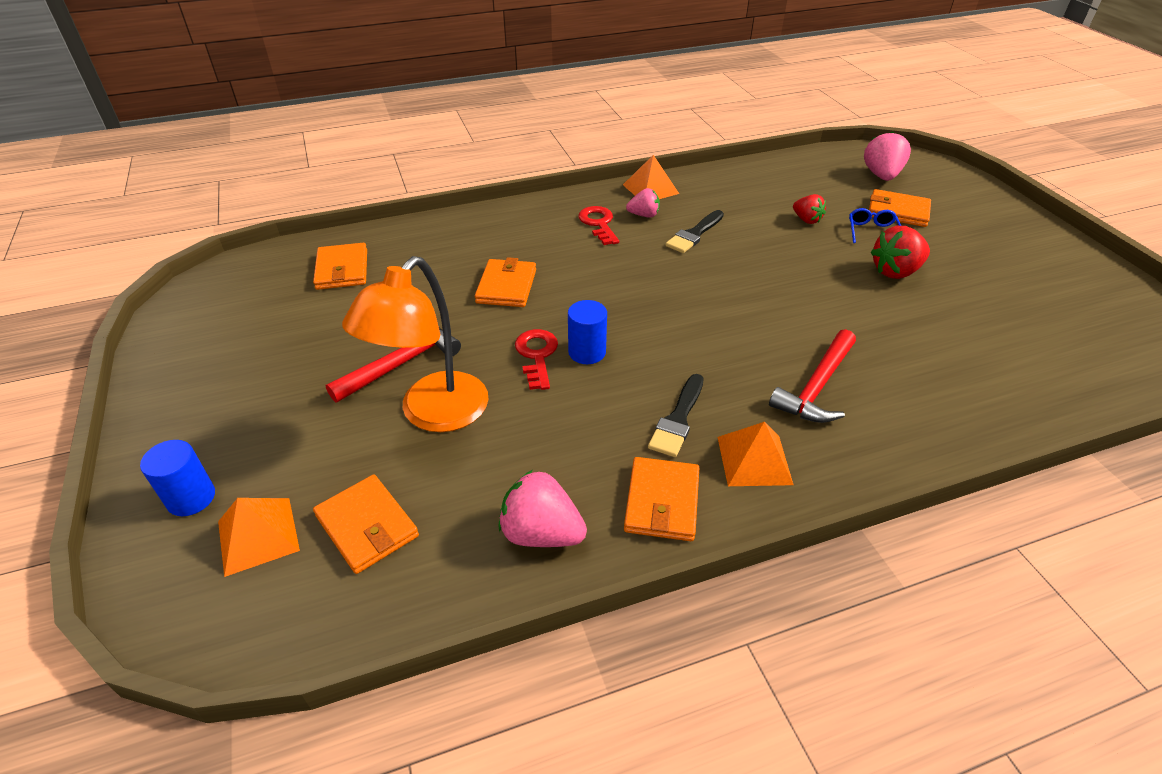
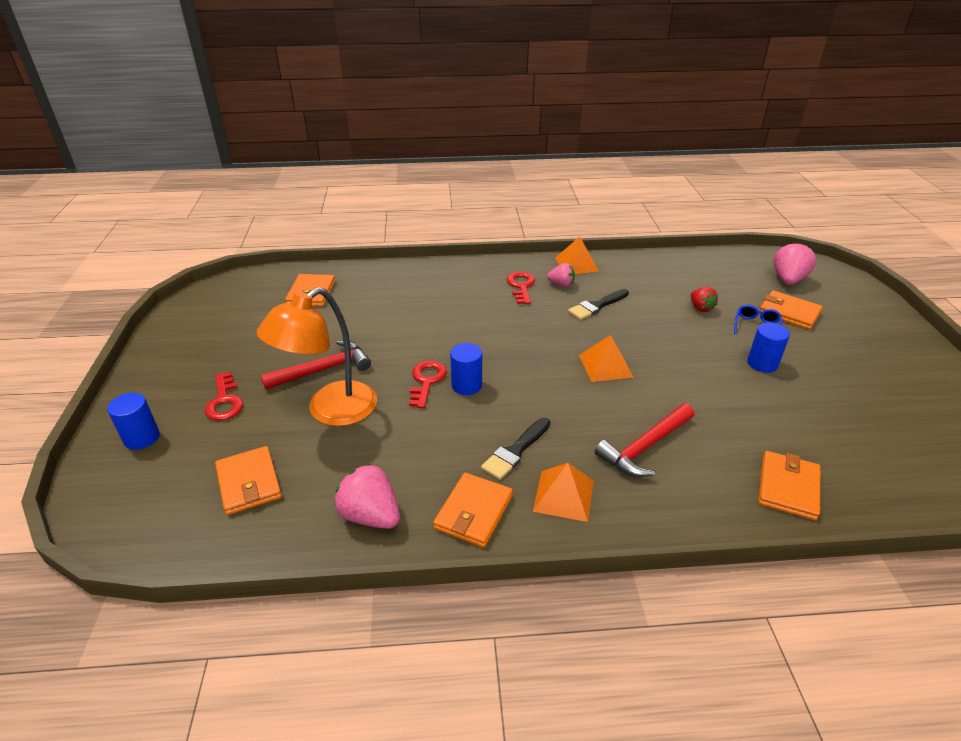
camera: 15 degrees right, 5 degrees down
(258, 536) = (173, 473): orange pyramid -> orange pyramid (605, 366)
(287, 428) = (224, 401): none -> red key
(506, 286) = (427, 324): orange wallet -> orange wallet (788, 487)
(895, 271) = (762, 363): red strawberry -> blue cylinder

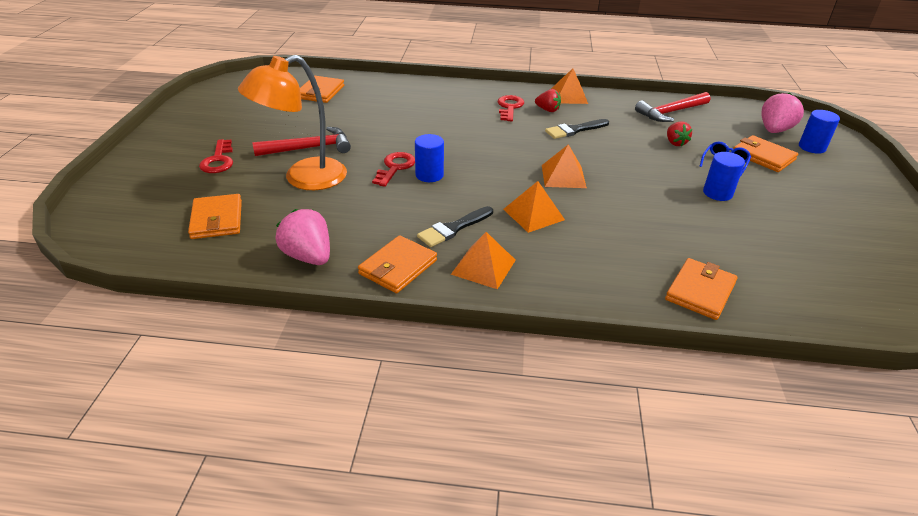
camera: 10 degrees right, 0 degrees up
(142, 438) = (143, 177): blue cylinder -> blue cylinder (812, 147)
(561, 284) = (547, 110): pink strawberry -> red strawberry
(592, 419) = (533, 214): none -> orange pyramid
(645, 447) = (574, 242): red hammer -> red hammer (671, 112)

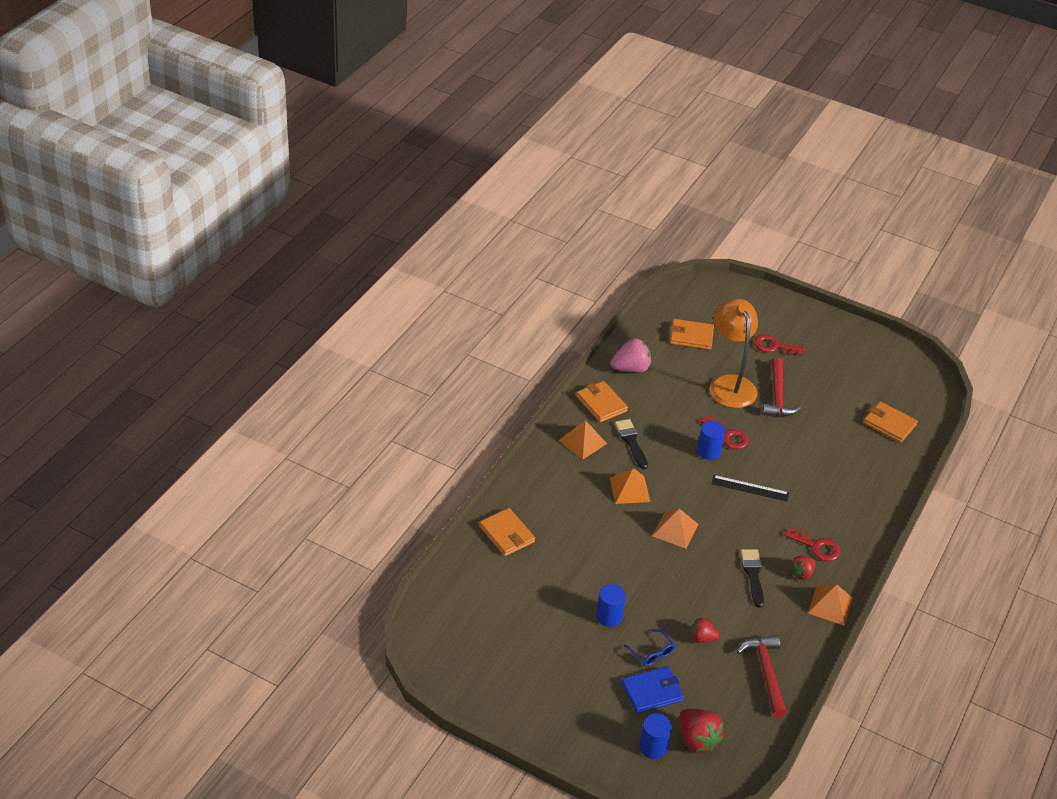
camera: 110 degrees right, 5 degrees up
(465, 145) = (750, 488): none -> black ruler
(763, 156) = (652, 692): orange wallet -> blue wallet
(774, 130) = (697, 739): pink strawberry -> red strawberry

